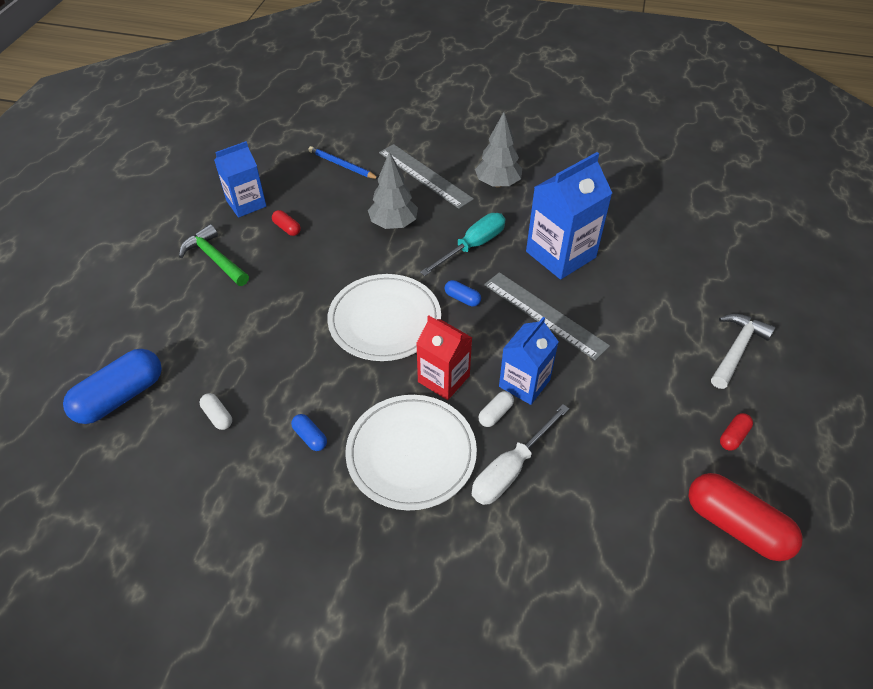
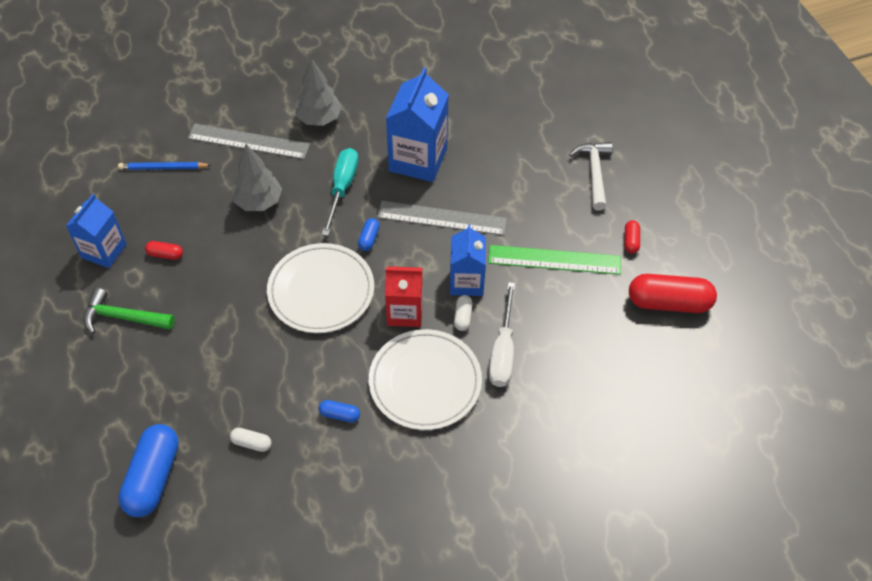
camera: 35 degrees left, 5 degrees up
(462, 298) = (369, 239): blue capsule -> blue capsule turned 75 degrees counterclockwise
(632, 410) = (554, 260): none -> green ruler

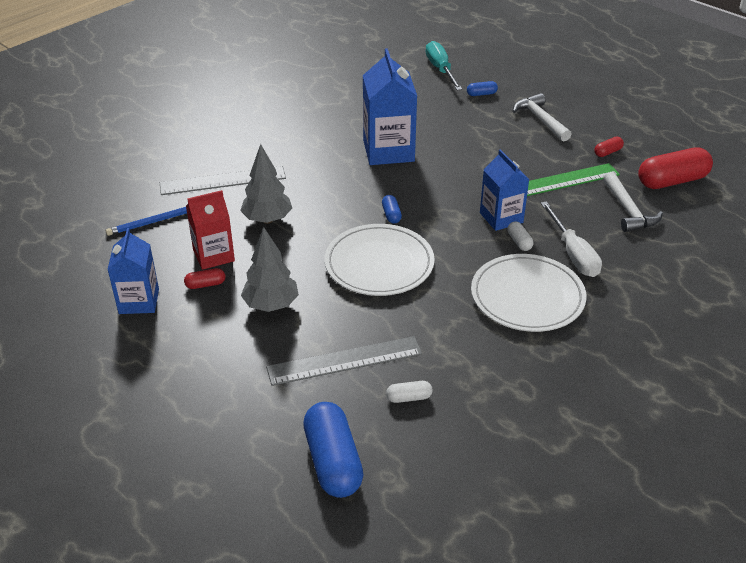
camera: 25 degrees left, 15 degrees down
(123, 317) = (199, 346): green hammer -> none
(319, 118) = (276, 148): grey tree -> grey tree (271, 305)
(339, 415) = (473, 347): blue capsule -> blue capsule (481, 94)
(342, 188) = (338, 188): turquoise screwdriver -> turquoise screwdriver (441, 70)
(405, 312) = (467, 254): red carton -> red carton (213, 255)
(442, 218) = (443, 182): grey ruler -> grey ruler (344, 360)
(595, 322) = (628, 211): none -> white hammer
(631, 241) = (607, 152): red capsule -> red capsule turned 75 degrees clockwise

